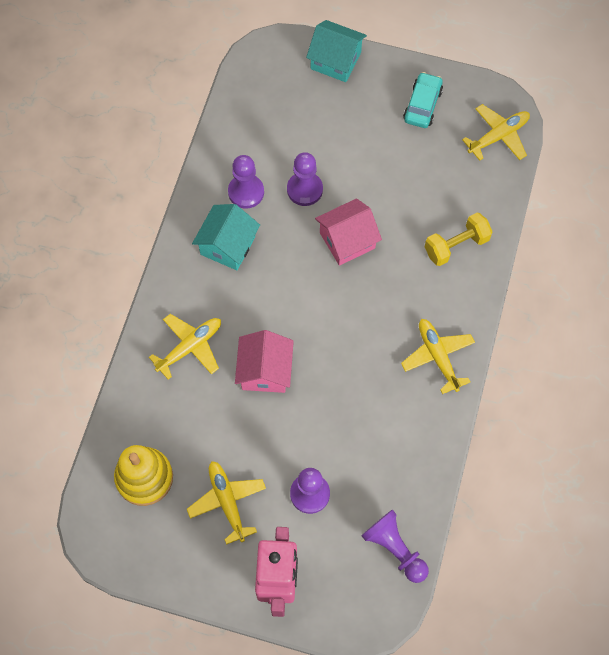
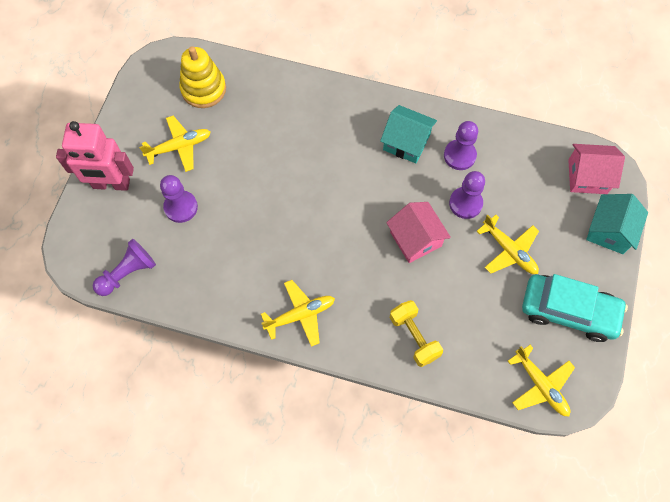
camera: 90 degrees right, 0 degrees up
(190, 347) = (312, 117): yellow plane -> yellow plane (509, 250)
(265, 371) = (290, 173): pink house -> pink house (587, 176)
(422, 105) = (569, 311): turquoise car -> turquoise car, size x1.64

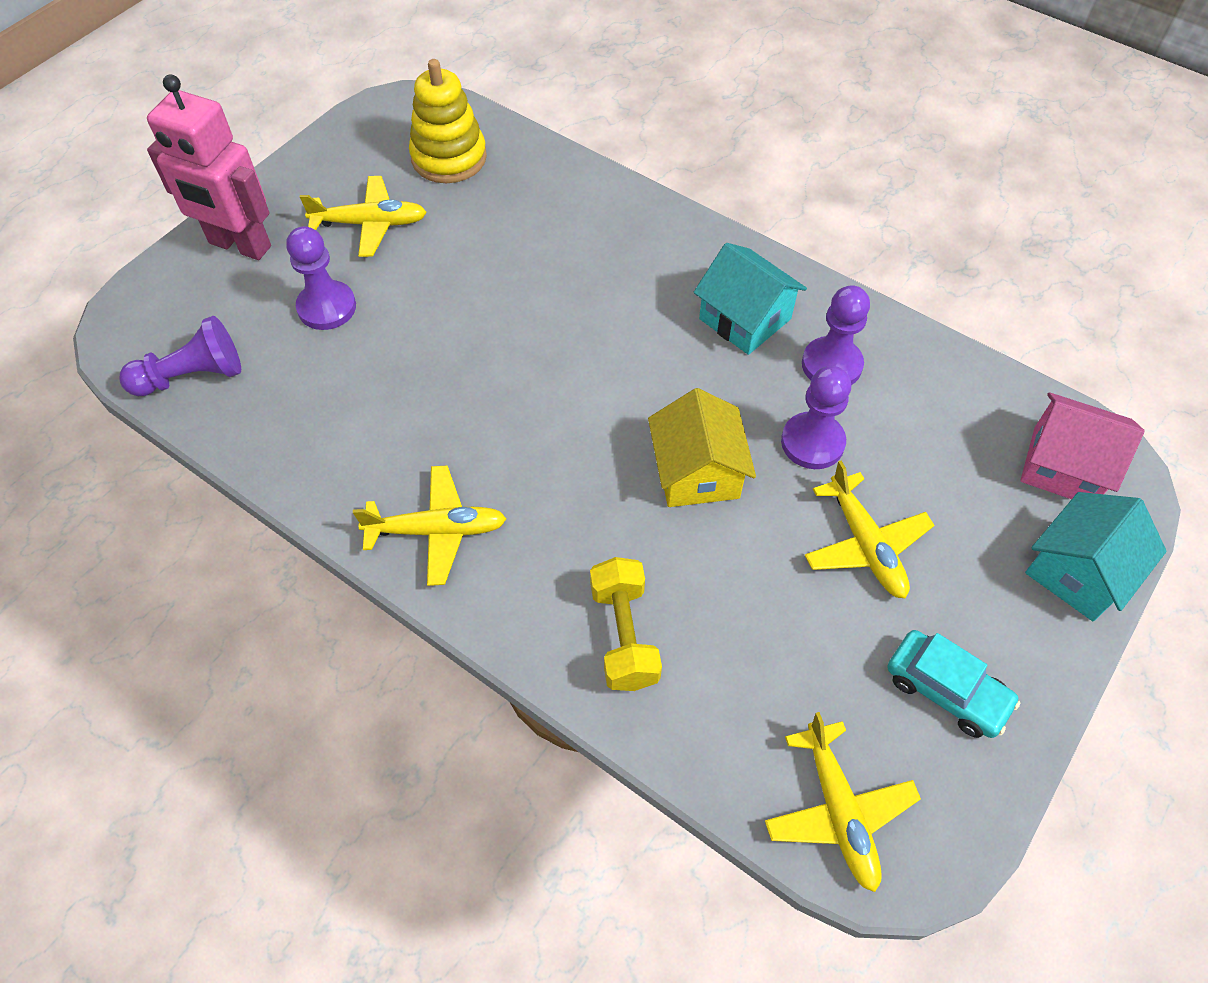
camera: 20 degrees right, 10 degrees down
(415, 239) = (697, 472): pink house -> yellow house
(569, 311) = (946, 690): turquoise car -> turquoise car, size x0.61

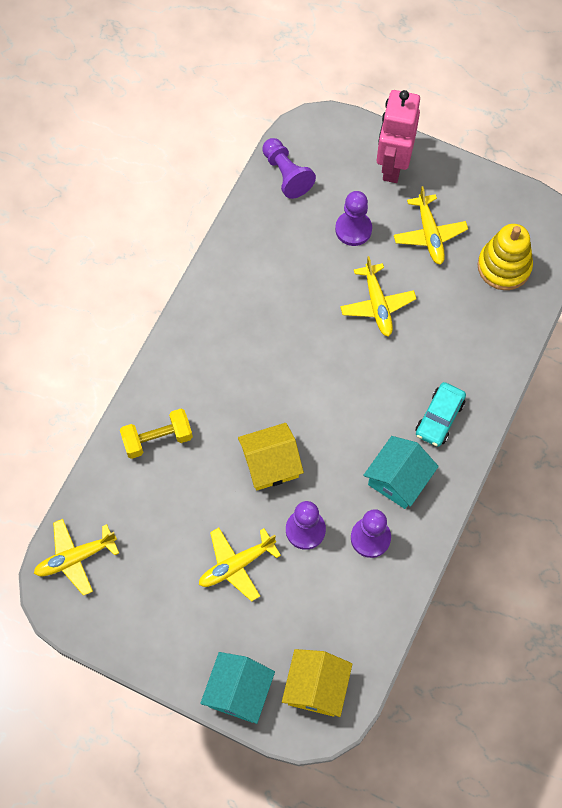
camera: 80 degrees right, 10 degrees up
(437, 530) = (206, 330): yellow plane -> yellow plane (377, 305)
(946, 690) = (150, 613): turquoise car -> turquoise car (439, 418)
(1063, 466) = (316, 687): pink house -> yellow house
(1078, 572) = (238, 692): turquoise house -> turquoise house turned 75 degrees clockwise

